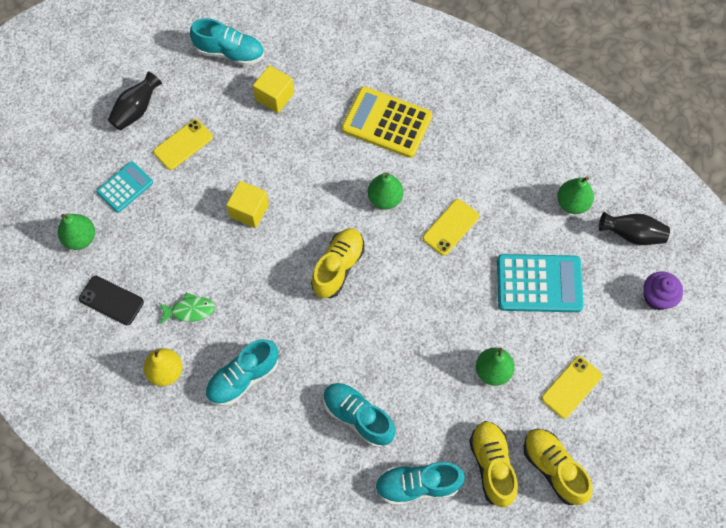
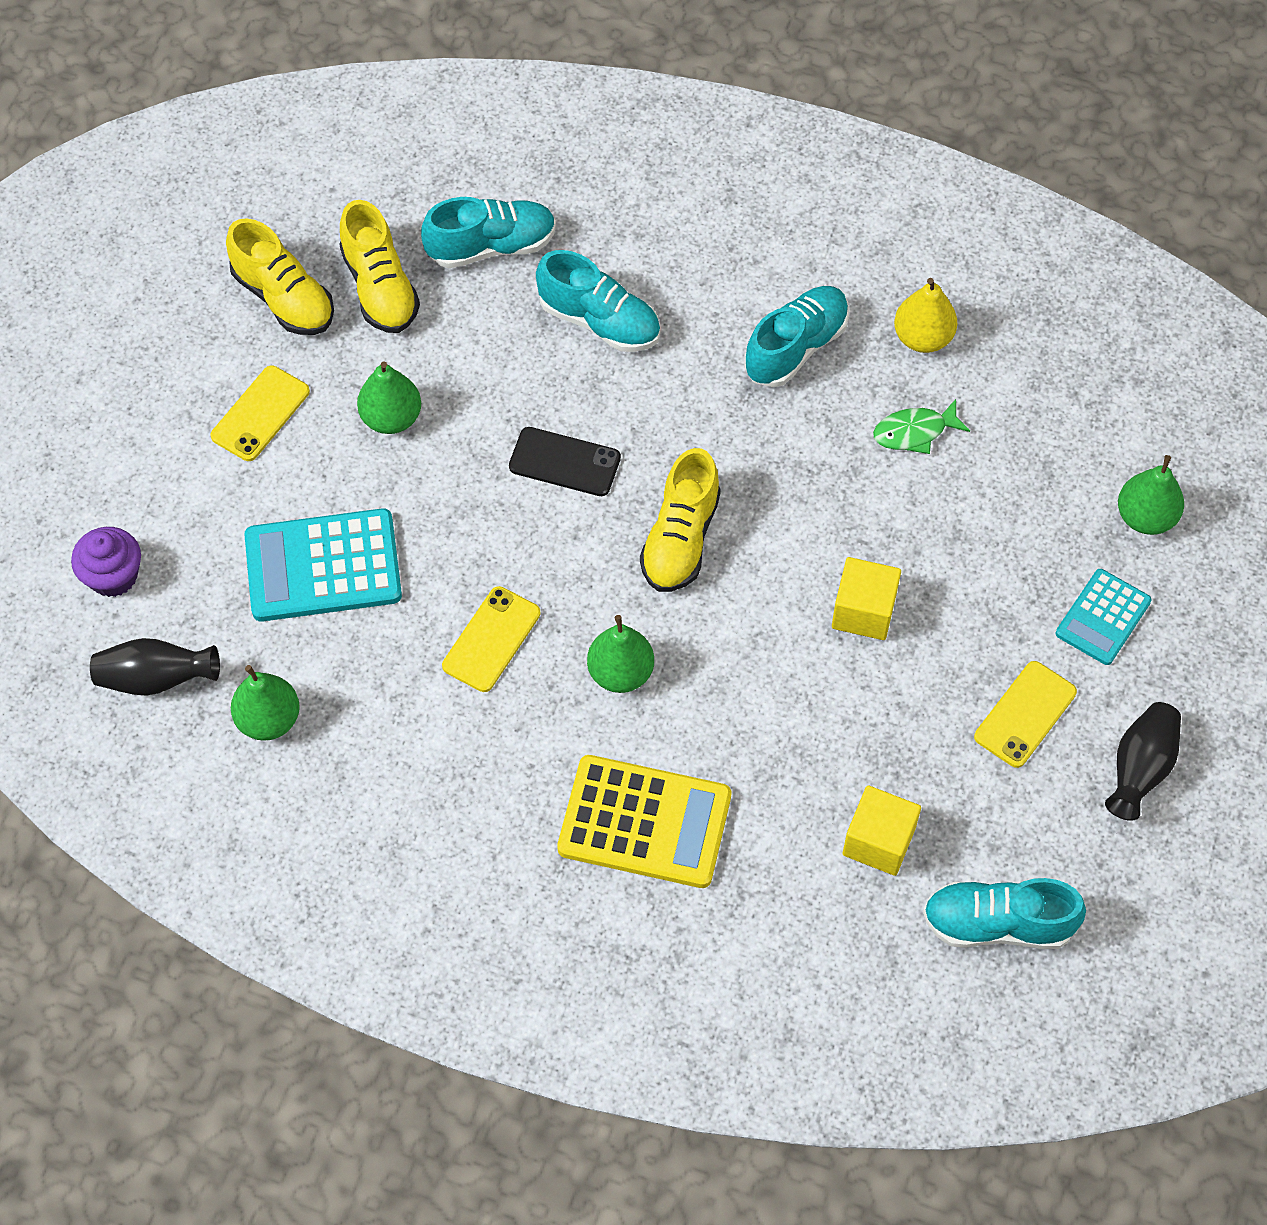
camera: 170 degrees right, 5 degrees down
(111, 300) = (1051, 427): black phone -> black phone (564, 462)

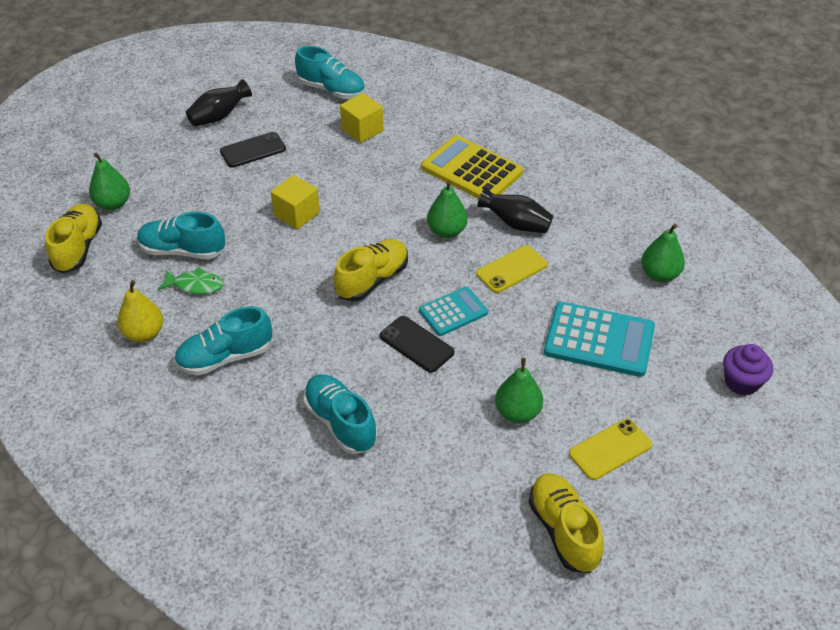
camera: 155 degrees left, 15 degrees down
(156, 678) = (724, 316): black vase -> black vase (516, 224)
(380, 288) = (485, 509): yellow shoe -> yellow shoe (78, 248)
(491, 246) = (386, 509): turquoise shoe -> turquoise shoe (182, 251)
(1025, 714) = (253, 150): yellow phone -> black phone
(1103, 617) = (178, 172): turquoise calculator -> turquoise calculator (453, 312)

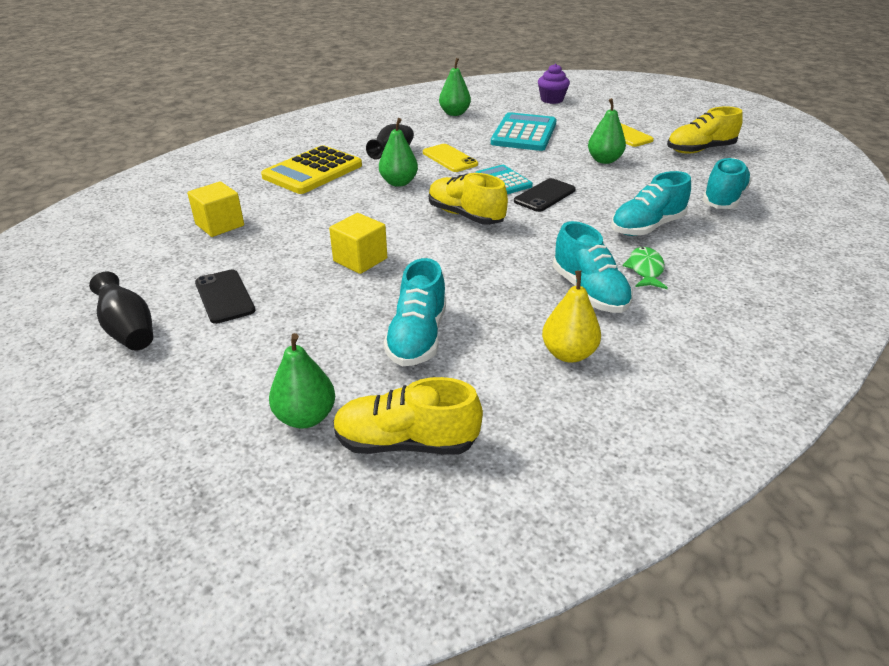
camera: 90 degrees left, 10 degrees down
(195, 285) = (480, 321): green fish -> green fish (645, 270)
(331, 90) = (125, 246): turquoise shoe -> turquoise shoe (723, 199)

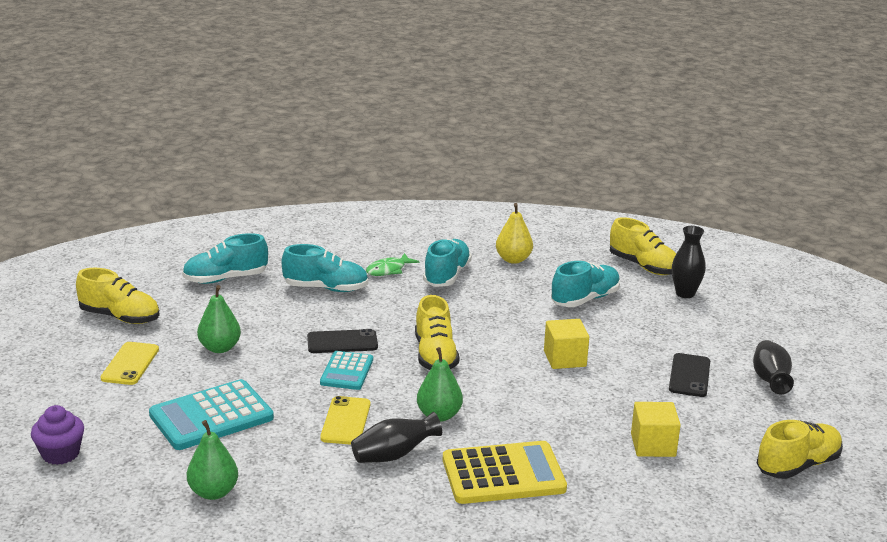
camera: 140 degrees left, 10 degrees down
(80, 258) = (797, 465): none -> yellow shoe
(306, 417) = (685, 293): green pear -> black vase

